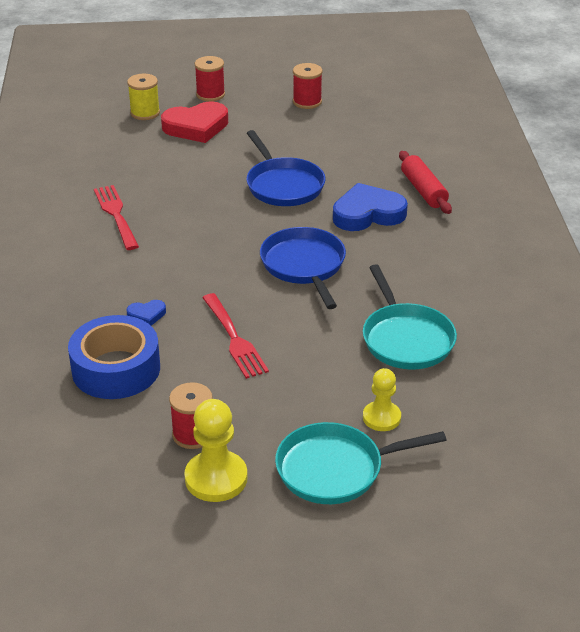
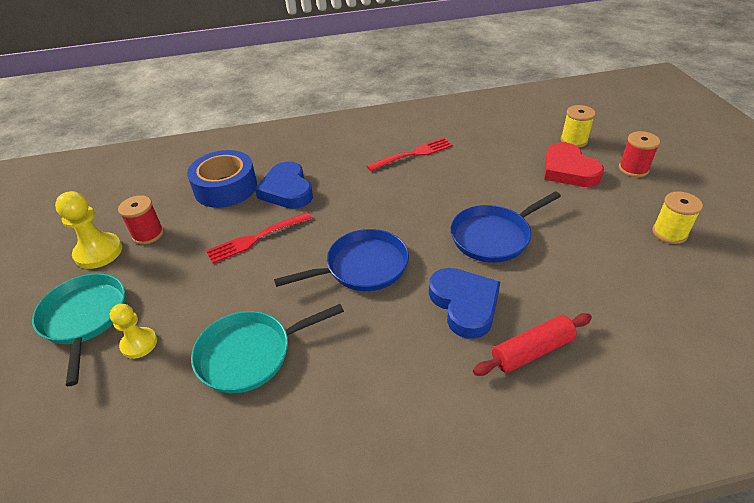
camera: 85 degrees right, 5 degrees up
(147, 315) = (287, 190): blue heart -> blue heart, size x2.15
(307, 102) = (669, 233): red spool -> yellow spool

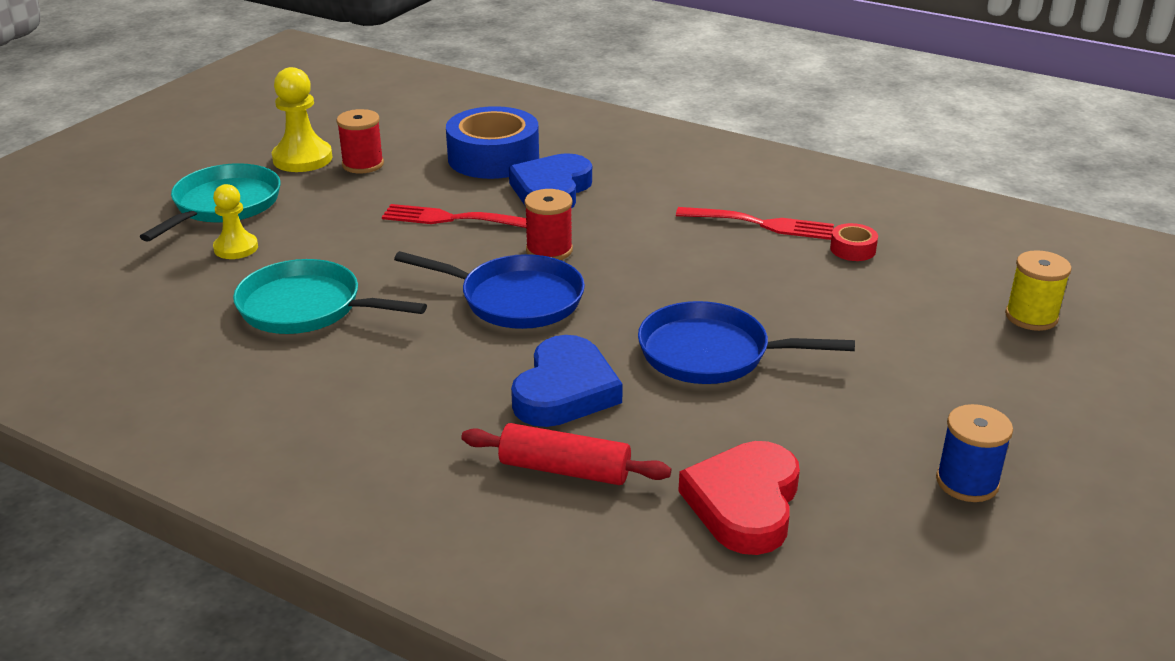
camera: 40 degrees right, 10 degrees down
(468, 146) = (852, 249): none -> red tape
(568, 170) = (951, 344): red heart -> red heart (744, 503)
(633, 169) = (1063, 393): red spool -> red spool (549, 250)
(669, 233) = (967, 482): yellow spool -> blue spool

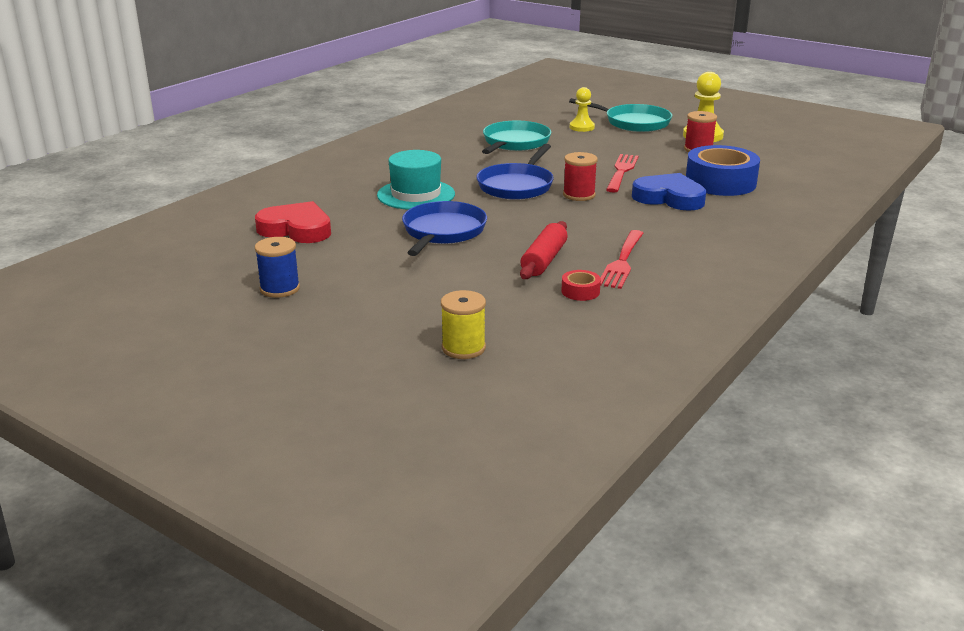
camera: 95 degrees right, 5 degrees down
(564, 470) = (346, 193): red rolling pin -> red rolling pin (544, 260)
(565, 391) = (416, 195): blue heart -> turquoise hat

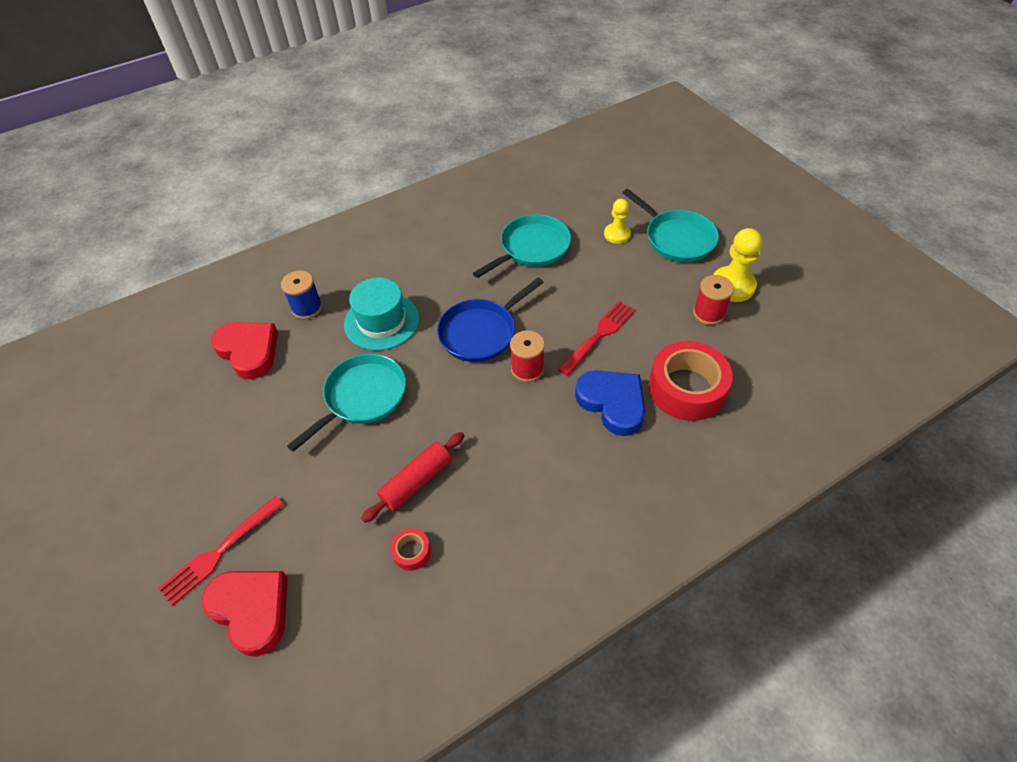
camera: 25 degrees right, 25 degrees up
(280, 289) = (176, 449): blue spool -> blue spool (307, 308)
(443, 232) = (362, 397): blue pan -> turquoise pan
(463, 348) = (251, 610): yellow spool -> red heart
(622, 261) = (485, 510): red fork -> red fork (220, 551)
(720, 182) = (686, 389): blue tape -> red tape

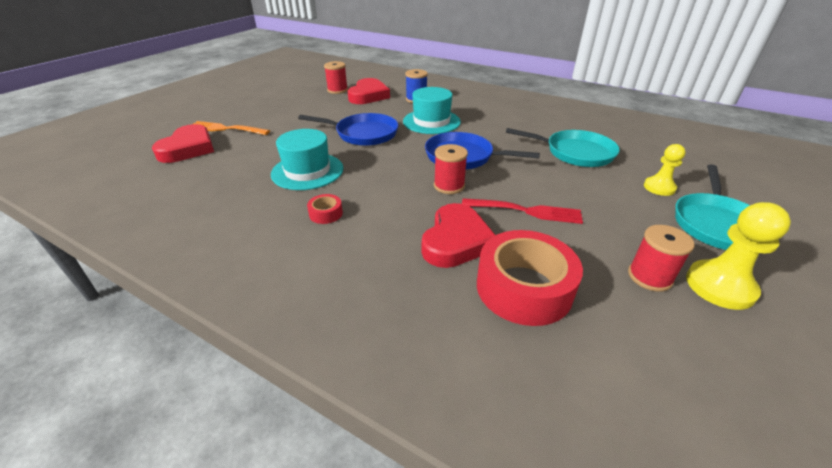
camera: 60 degrees right, 15 degrees down
(195, 379) = (337, 90): none -> red spool
(220, 551) = (226, 129): red fork -> orange fork
(362, 397) = (363, 134): turquoise pan -> blue pan
(411, 552) = (247, 186): red tape -> red tape (326, 213)
(416, 481) = (307, 171): red rolling pin -> turquoise hat
(612, 403) = (456, 241): blue heart -> red heart

